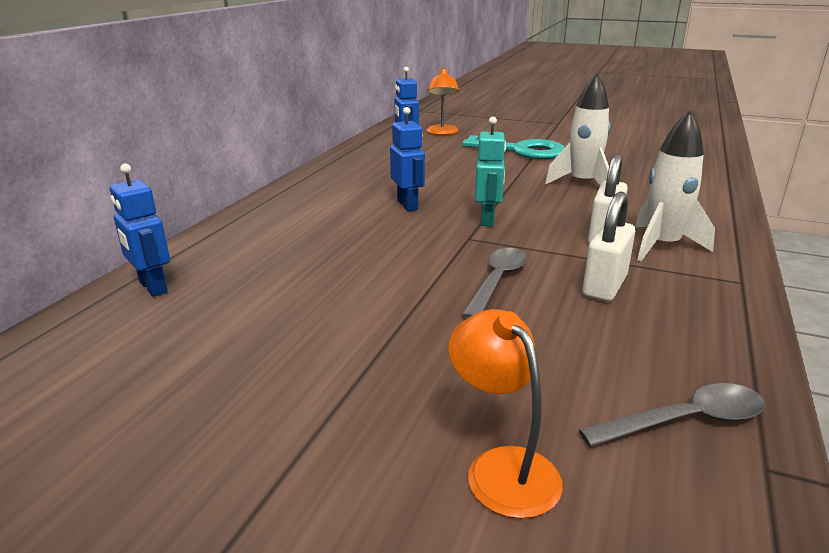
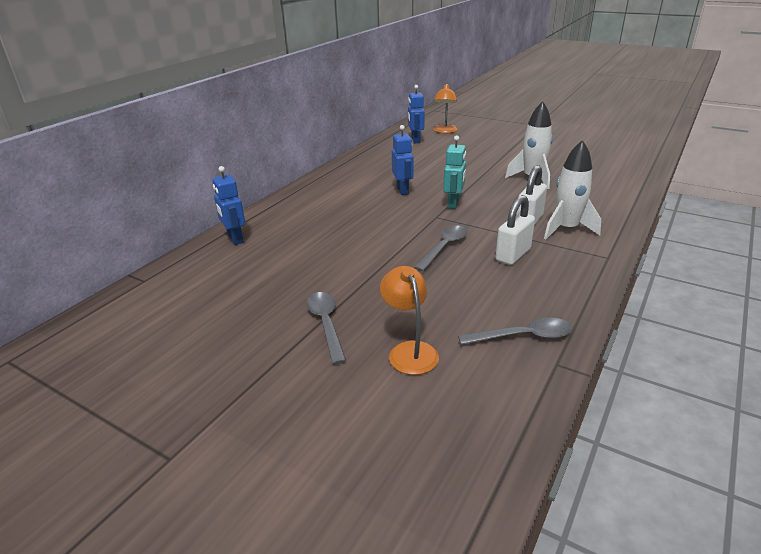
camera: 10 degrees right, 5 degrees up
(335, 427) = (326, 324): none -> grey spoon
(521, 150) = (498, 149): turquoise key -> none

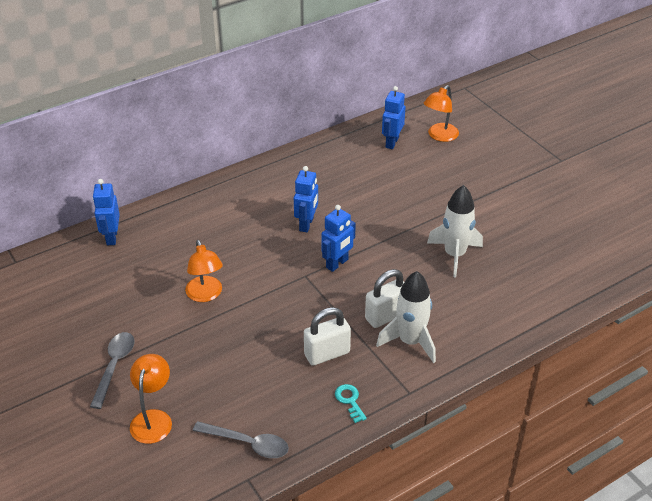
camera: 25 degrees right, 10 degrees up
(364, 250) = (206, 295): none -> orange lamp
(444, 247) = (276, 320): grey spoon -> none
(453, 204) = (337, 264): turquoise robot -> blue robot
(570, 277) = (350, 401): none -> turquoise key

